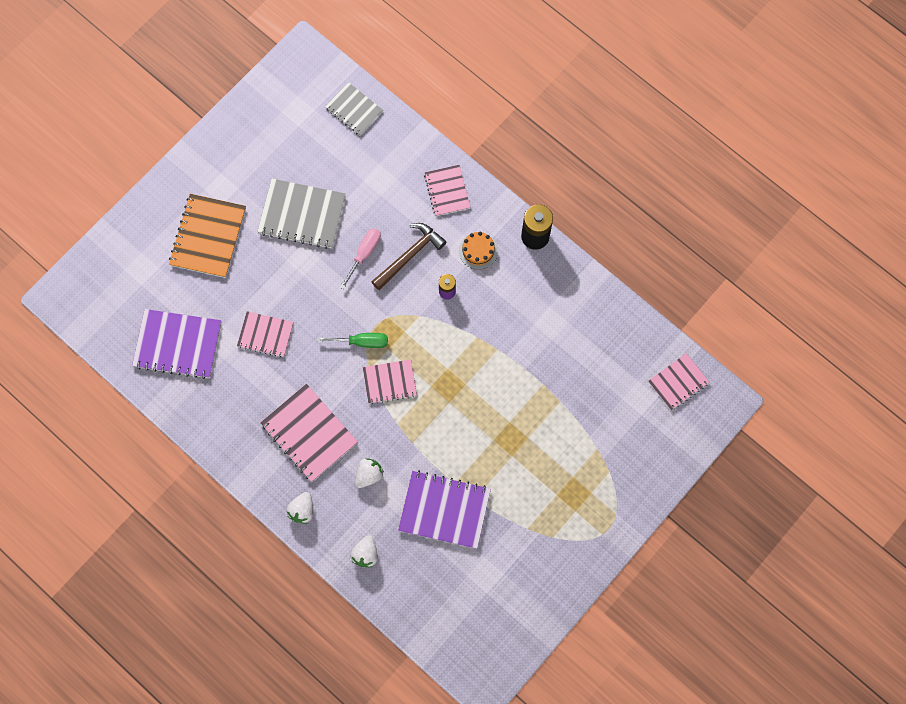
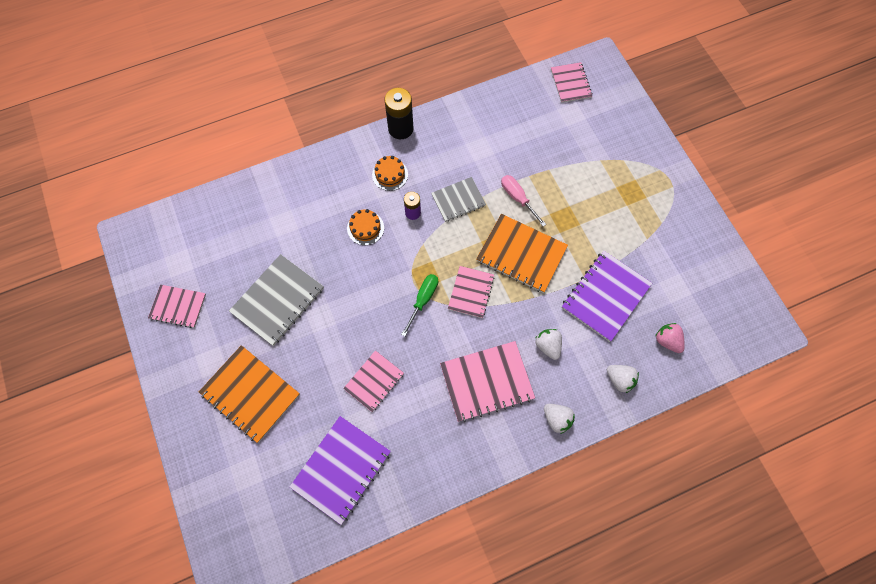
camera: 65 degrees left, 5 degrees down
(354, 110) = (207, 216): grey notebook -> grey notebook (458, 200)
(364, 254) = (344, 264): pink screwdriver -> pink screwdriver (518, 198)
(410, 255) = (365, 228): brown hammer -> orange cake
(425, 585) = (667, 340): none -> pink strawberry
(447, 191) = (325, 175): pink notebook -> pink notebook (178, 306)
(452, 412) = (521, 254): none -> orange notebook

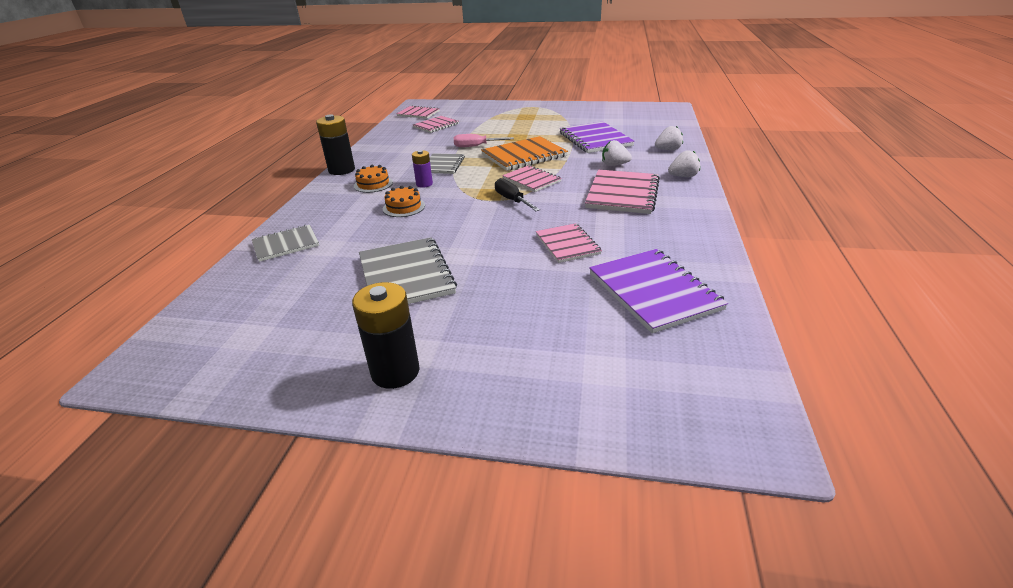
camera: 55 degrees left, 35 degrees down
(178, 306) = (303, 356): pink notebook -> pink notebook (436, 125)
(189, 363) = (395, 372): none -> black battery
(250, 394) = (496, 330): orange notebook -> none
(272, 195) = (286, 244): none -> grey notebook
(423, 300) = (512, 200): green screwdriver -> black screwdriver
(667, 340) = (651, 131): pink strawberry -> none

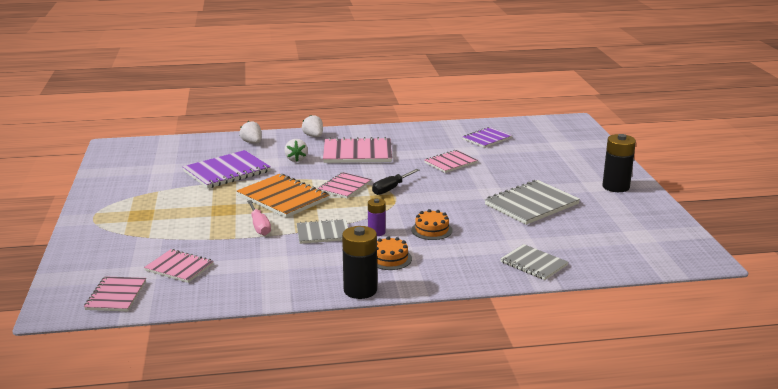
camera: 110 degrees left, 10 degrees down
(653, 291) = (487, 139): purple notebook -> purple notebook, size x0.62

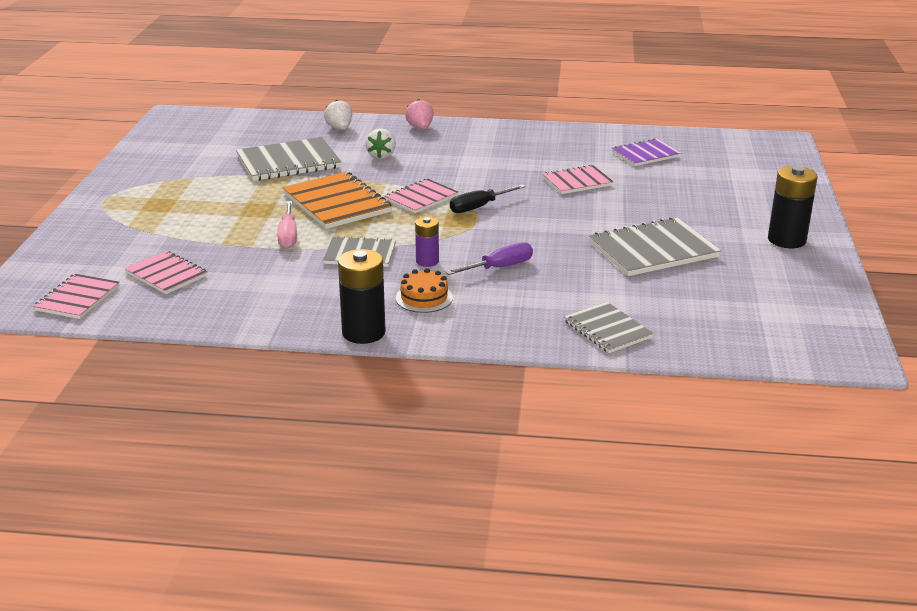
camera: 15 degrees right, 5 degrees up
(227, 171) = (288, 162): purple notebook -> grey notebook
(313, 136) = (420, 128): white strawberry -> pink strawberry
(357, 153) = (463, 155): pink notebook -> none
(431, 230) = (499, 267): orange cake -> purple screwdriver

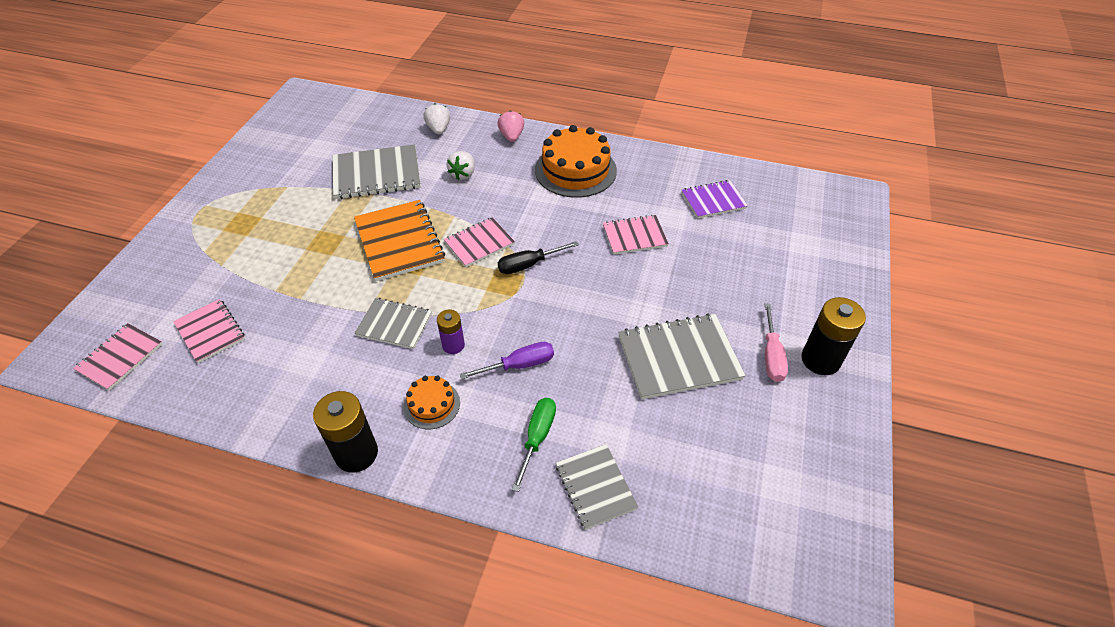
camera: 10 degrees right, 20 degrees up
(288, 235) = (339, 286): pink screwdriver -> pink screwdriver (771, 355)
(498, 145) = (575, 170): none -> orange cake
(538, 307) = (537, 438): none -> green screwdriver

